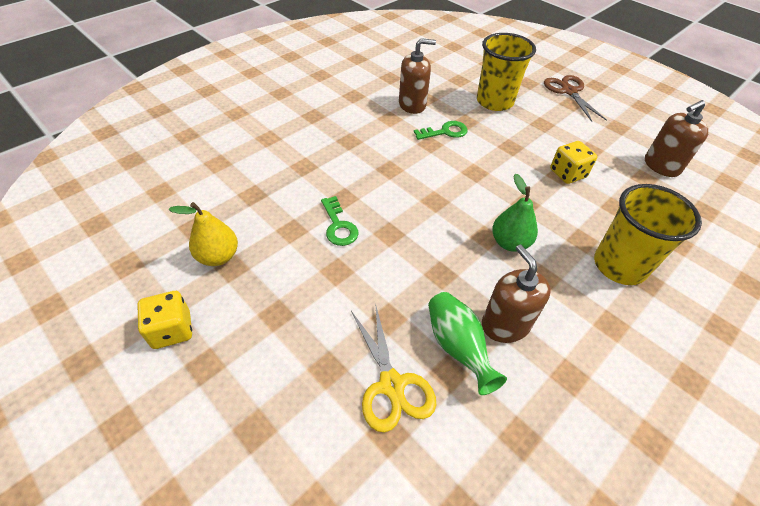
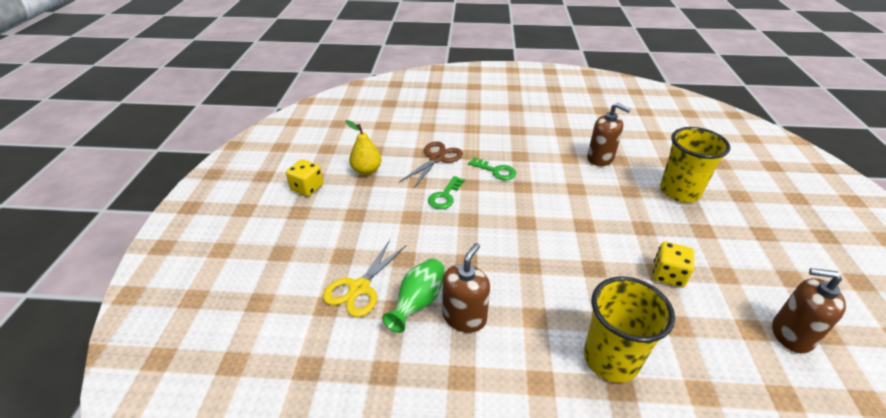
camera: 50 degrees right, 10 degrees down
(445, 132) = (600, 188): green key -> green key (495, 171)
(509, 243) = (541, 280): green pear -> none
(569, 91) = (778, 223): brown scissors -> brown scissors (437, 158)

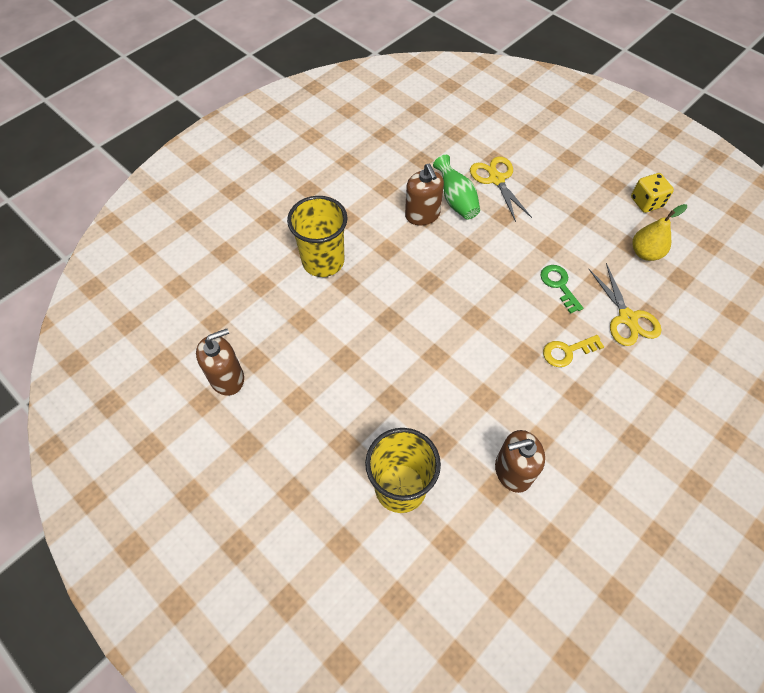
camera: 130 degrees right, 20 degrees up
(437, 158) = (627, 318): brown scissors -> yellow scissors
(495, 171) = (567, 351): green key -> yellow key
(668, 275) = (336, 359): yellow dice -> none

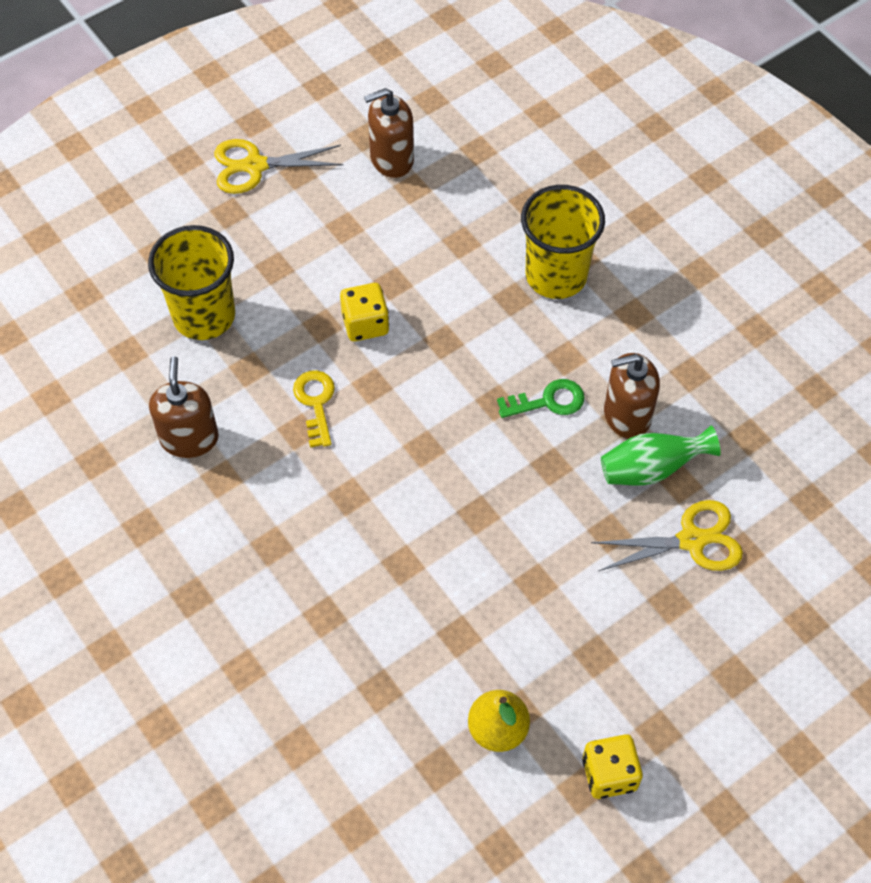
camera: 100 degrees right, 0 degrees up
(227, 378) = (391, 159): brown soap dispenser -> brown soap dispenser turned 90 degrees clockwise
(385, 369) = (365, 324): none -> yellow dice
(559, 285) = (458, 575): green key -> green key (548, 401)
(567, 351) = (341, 552): yellow key -> yellow key (315, 403)
(627, 318) = (379, 655): yellow scissors -> yellow scissors (255, 166)

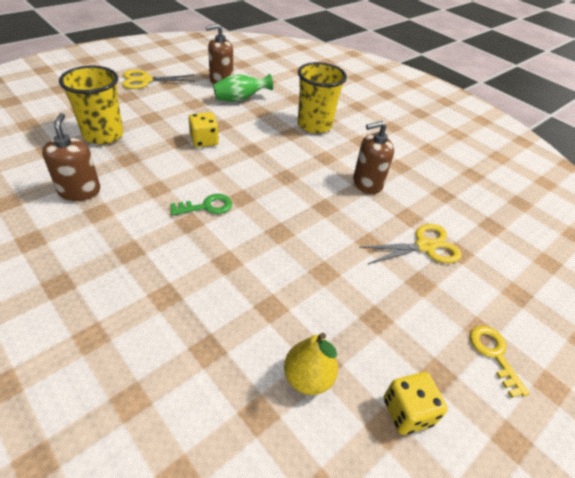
camera: 10 degrees left, 15 degrees down
(315, 403) = (170, 175): yellow key -> yellow key (494, 354)
(548, 401) = (318, 176): green key -> green key (206, 206)
(651, 468) = (388, 209): green vase -> green vase (240, 99)

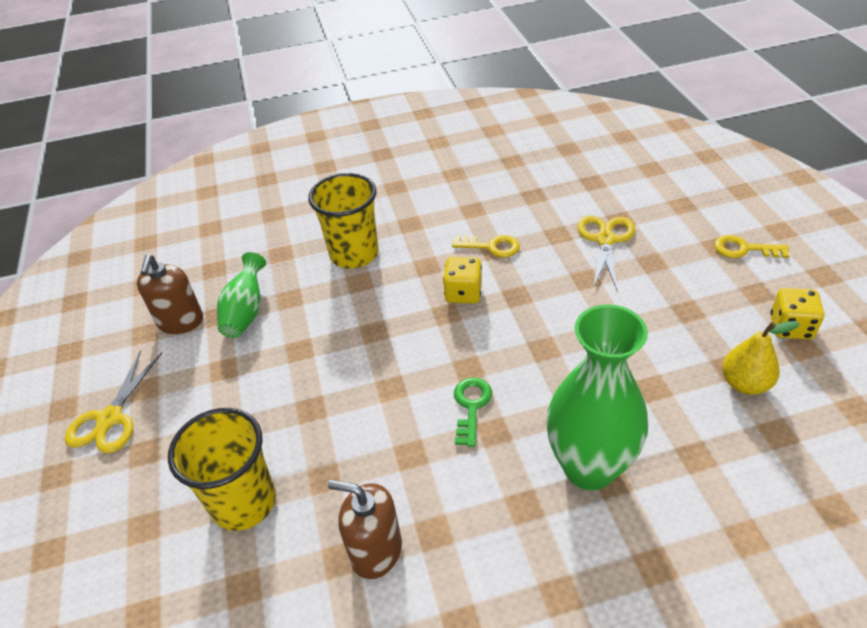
camera: 55 degrees left, 0 degrees up
(173, 280) = (589, 467): none -> green vase
(204, 141) = (328, 377): yellow dice -> yellow dice (463, 293)
(367, 183) = (491, 247): brown soap dispenser -> yellow key

